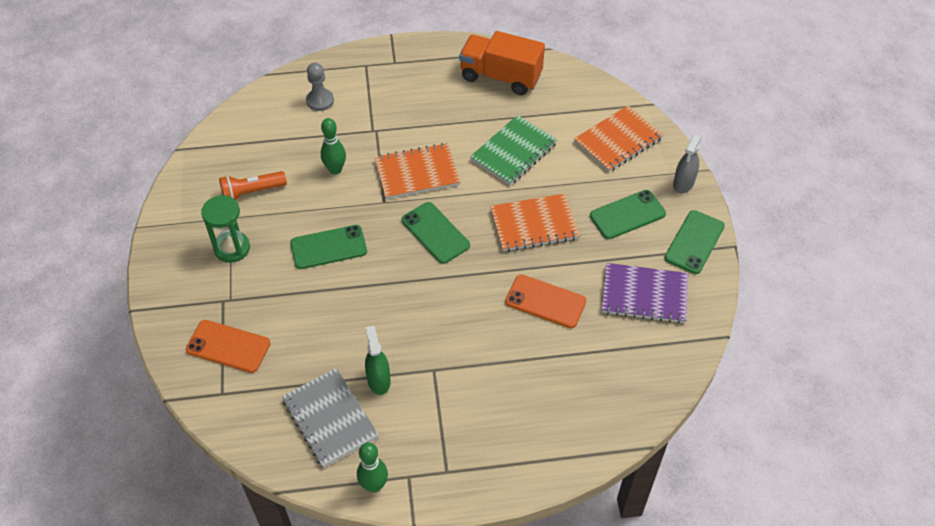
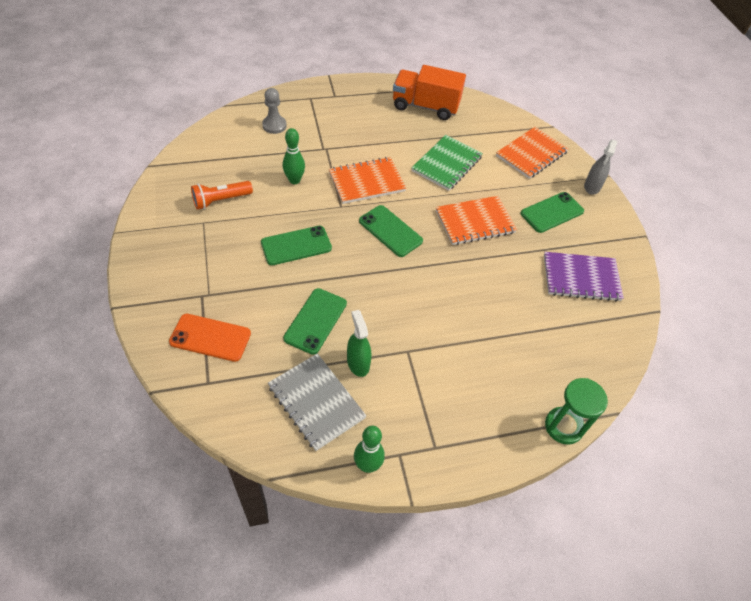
camera: 10 degrees left, 0 degrees up
(232, 248) = (206, 249): green hourglass -> green hourglass (563, 426)
(545, 301) = (497, 286): orange phone -> none
(694, 242) = (612, 233): green phone -> green phone (315, 321)

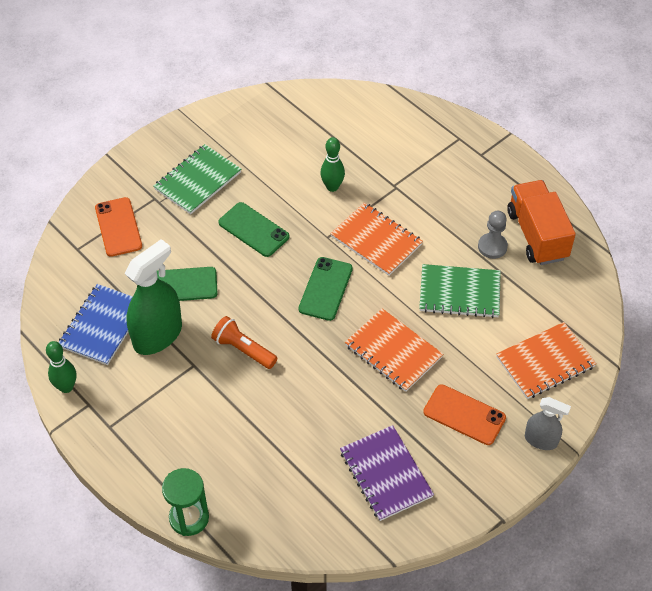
camera: 65 degrees right, 0 degrees up
(210, 257) = (198, 181): none -> green notebook
(220, 200) = (265, 151): orange flashlight -> orange flashlight (243, 349)
(274, 125) = (393, 134): grey pawn -> grey pawn (492, 247)
(316, 402) = (102, 326): grey notebook -> blue notebook
(358, 363) = (157, 335): green spray bottle -> green spray bottle, size x1.79
(531, 154) = (545, 362): orange notebook -> orange notebook turned 45 degrees counterclockwise
(552, 212) = (464, 415): green phone -> orange phone
(592, 186) = (541, 440): grey spray bottle -> grey spray bottle turned 150 degrees counterclockwise

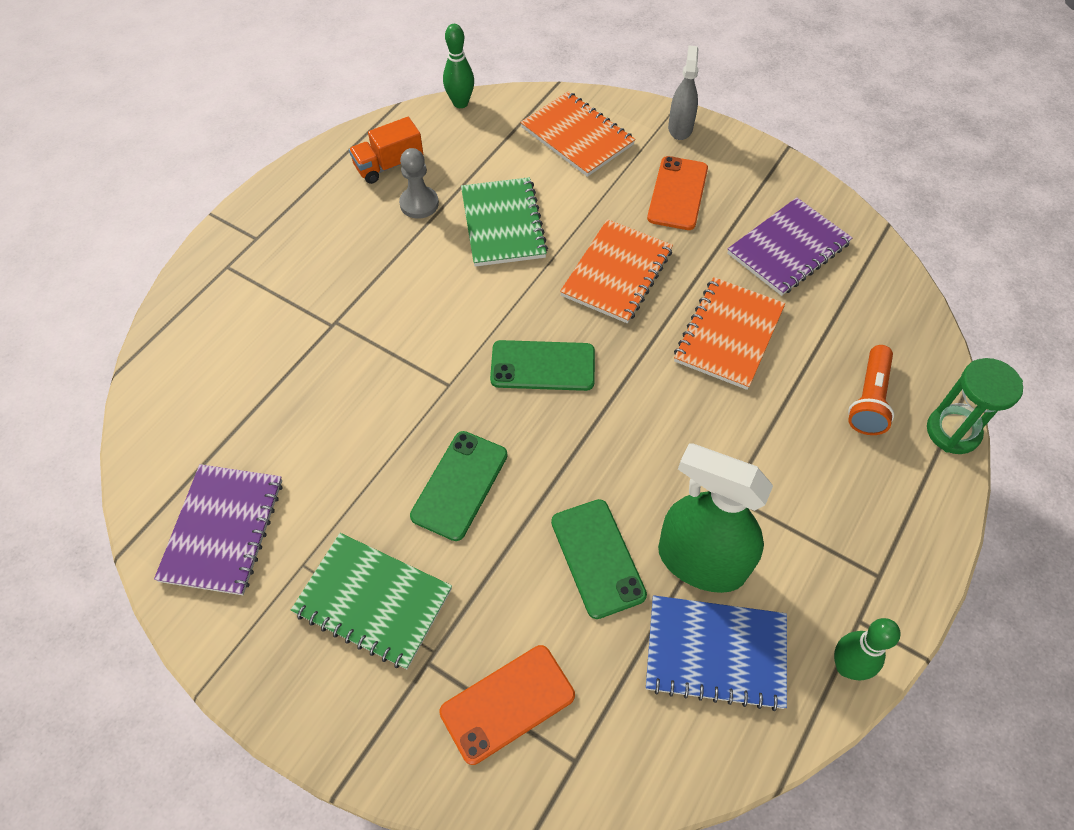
camera: 105 degrees left, 5 degrees up
(243, 349) = (680, 439): orange flashlight -> orange flashlight (869, 399)
(265, 124) = (222, 530): none -> purple notebook
(332, 187) = (349, 400): green bowling pin -> green bowling pin (460, 103)
(376, 240) = (441, 326): orange notebook -> orange notebook (729, 335)
(537, 235) = (389, 165): orange truck -> orange truck, size x0.62

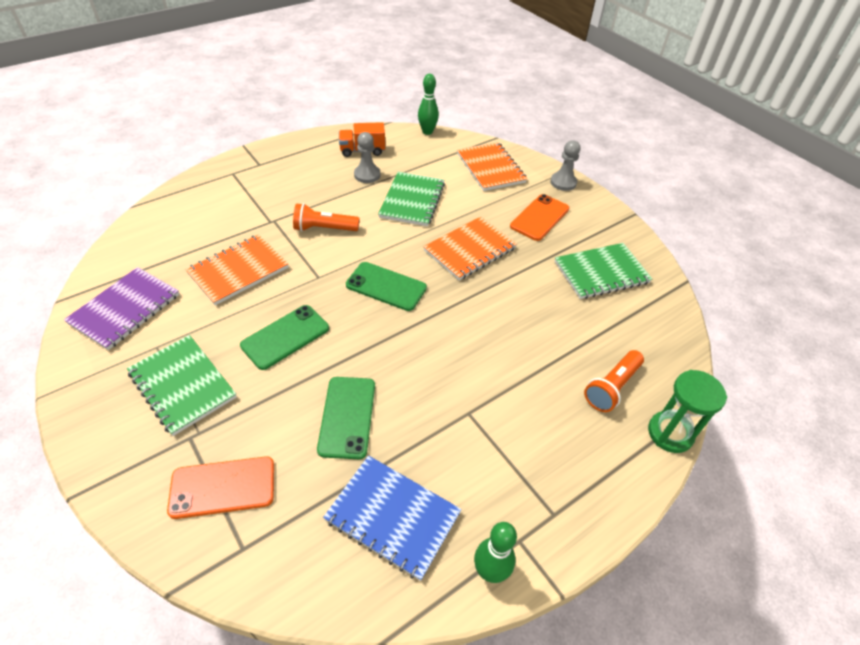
camera: 20 degrees right, 10 degrees down
(412, 310) = (324, 229): none -> orange flashlight
(680, 128) = (563, 182): grey spray bottle -> grey pawn
(701, 562) = (420, 448): green spray bottle -> none
(729, 335) = (527, 310): orange notebook -> orange notebook (238, 271)
(788, 248) = (601, 272): purple notebook -> green notebook

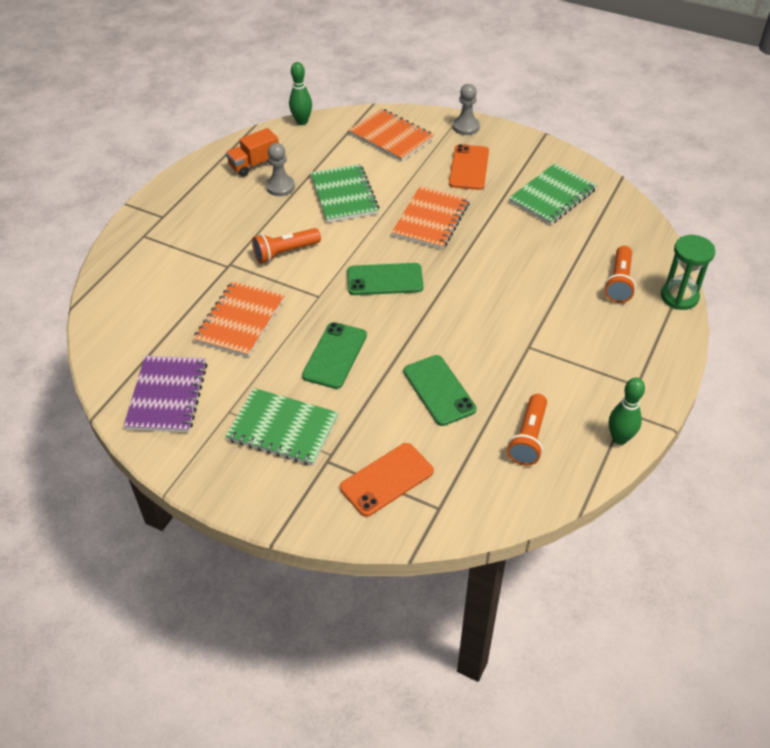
camera: 25 degrees left, 0 degrees up
(393, 516) = (528, 438): blue notebook -> orange flashlight

